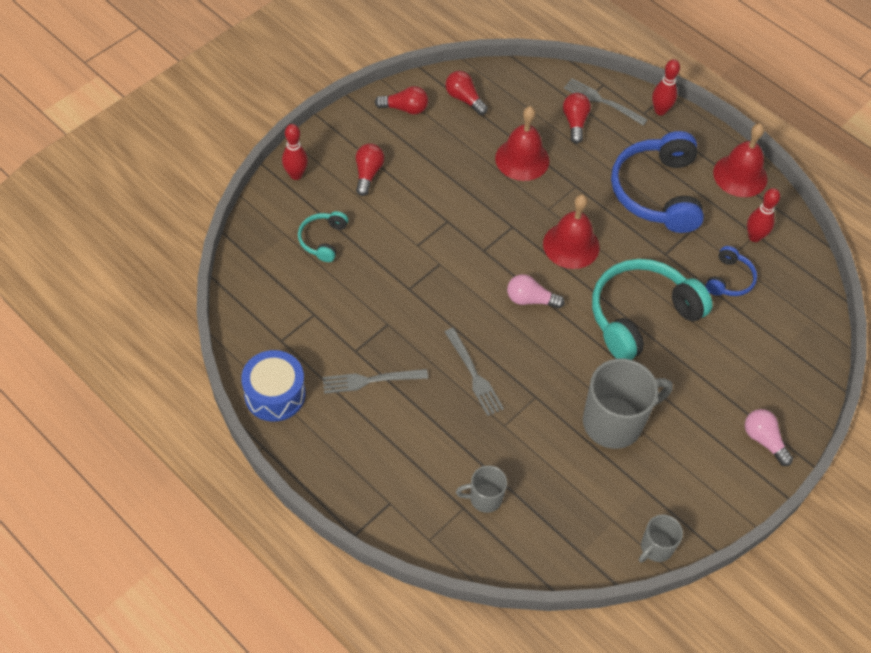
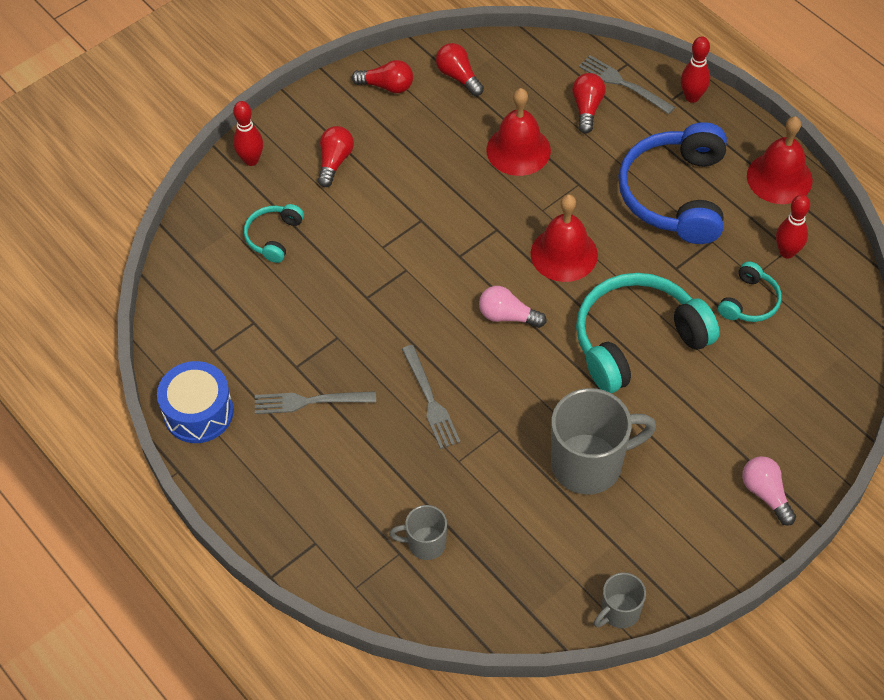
camera: 10 degrees right, 0 degrees up
(729, 279) = (749, 302): blue headphones -> turquoise headphones

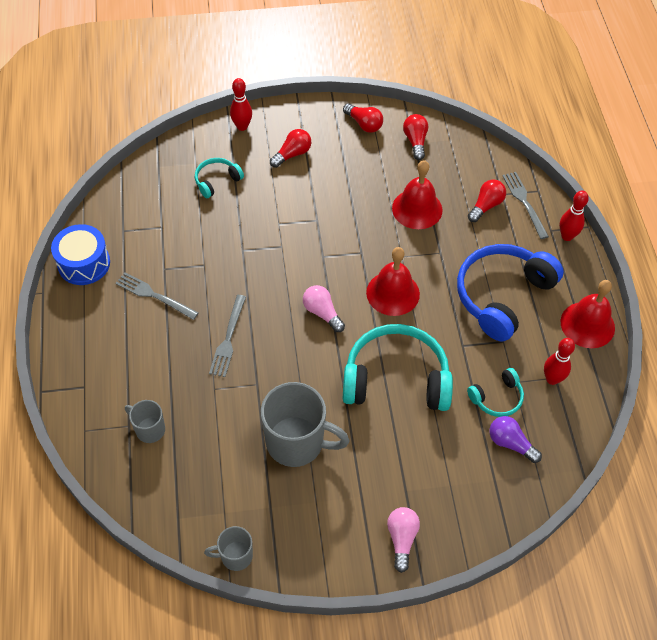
camera: 30 degrees right, 0 degrees up
(795, 339) = (510, 443): none -> purple light bulb

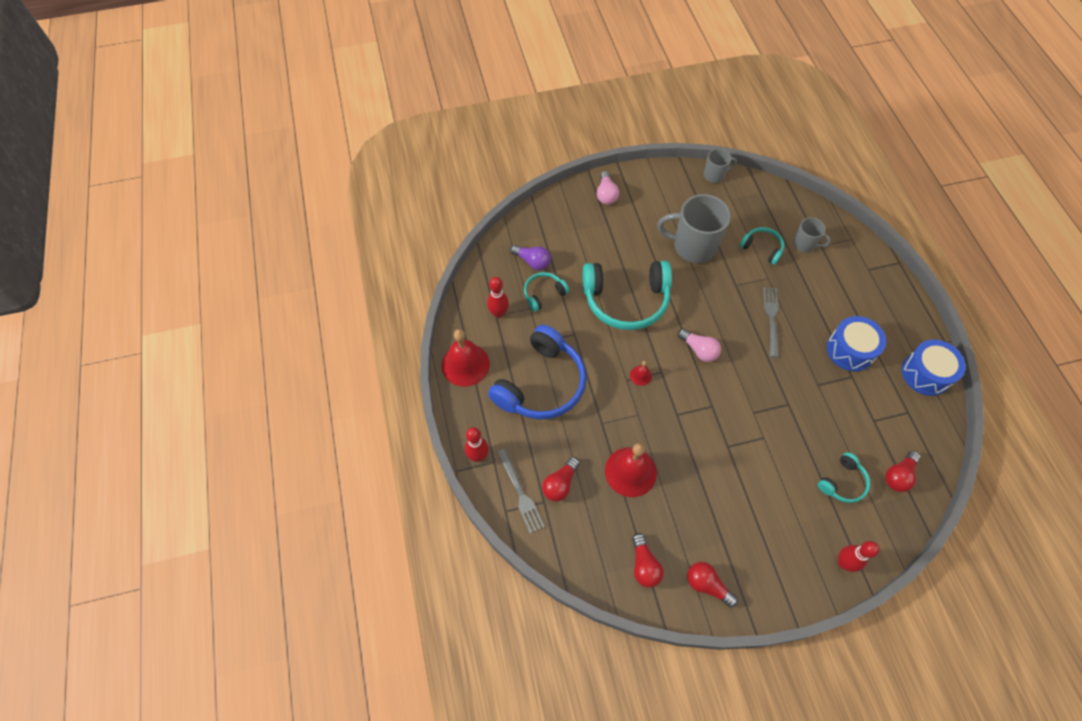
camera: 175 degrees right, 5 degrees up
(153, 295) = (850, 350): grey fork -> blue drum
(207, 430) = (762, 248): none -> turquoise headphones
(292, 154) = (776, 529): red light bulb -> red light bulb (898, 476)
(393, 293) = (640, 375): red bell -> red bell, size x0.45

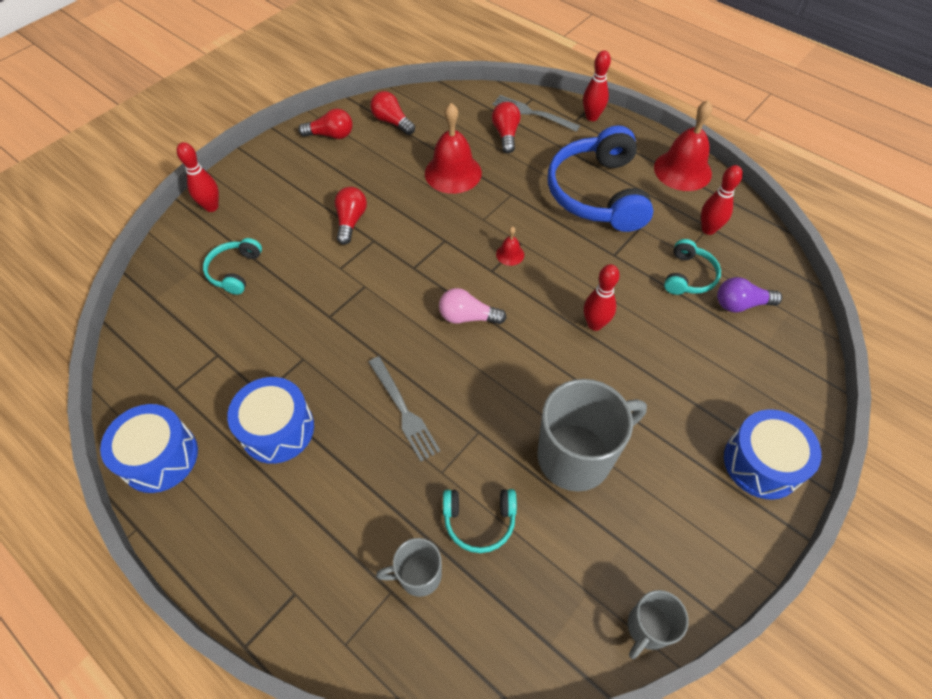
camera: 145 degrees right, 5 degrees down
(606, 194) = (762, 463): pink light bulb -> blue drum
(626, 300) = (595, 324): turquoise headphones -> red bowling pin
(898, 476) = (172, 310): red light bulb -> red light bulb (351, 221)

